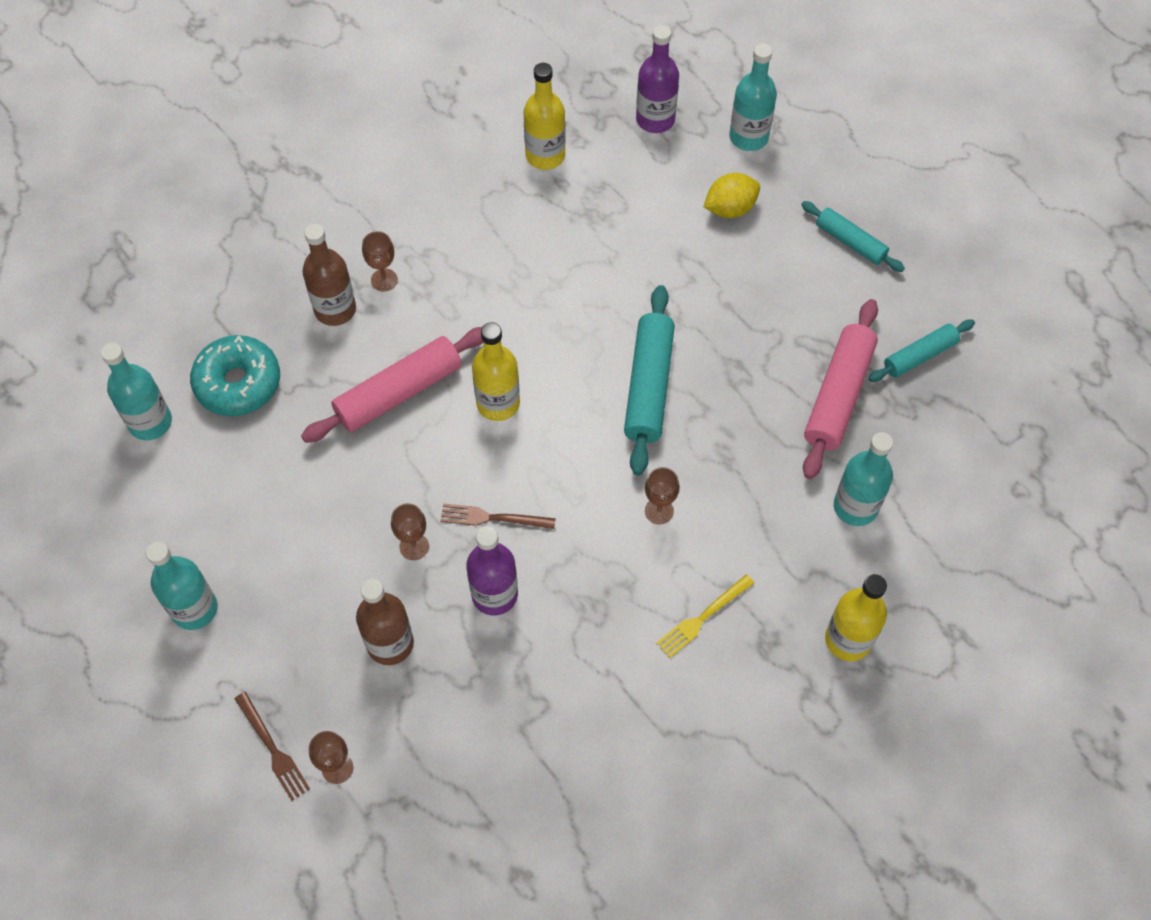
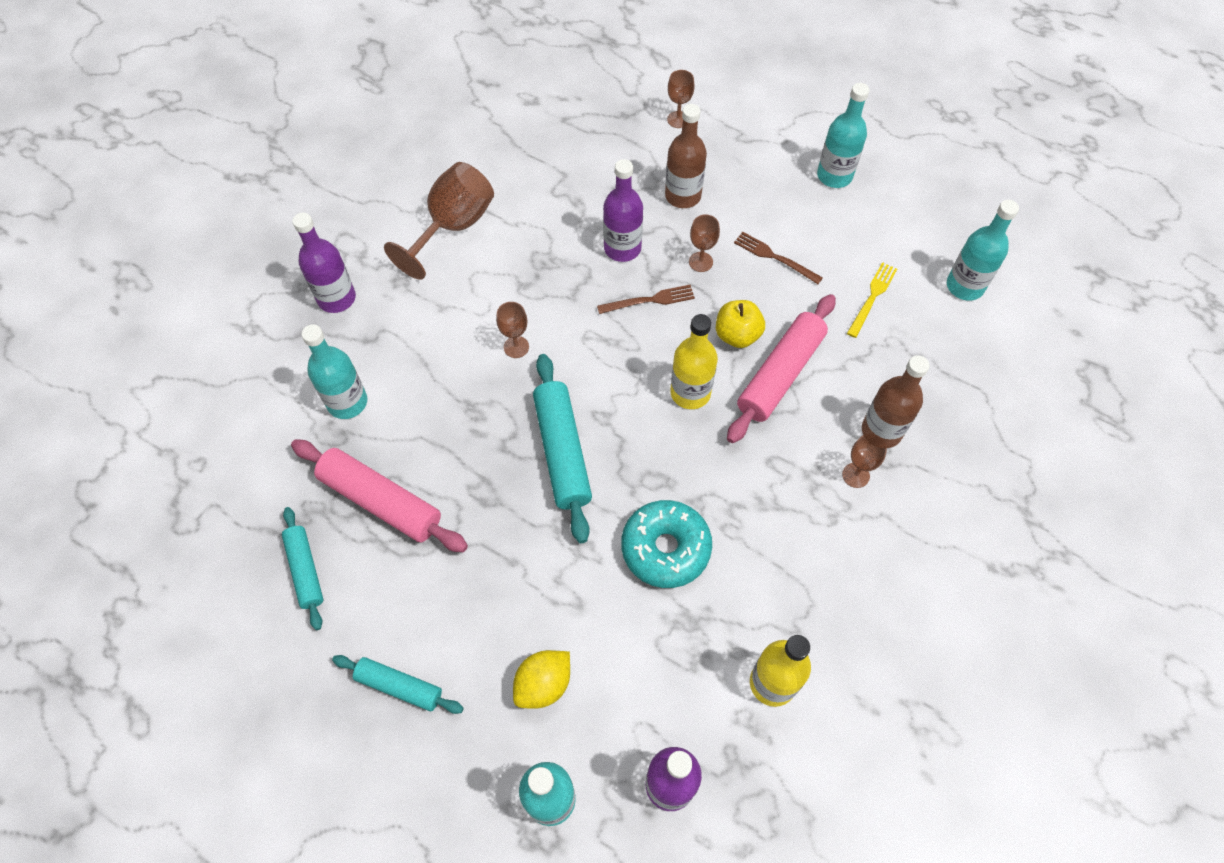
camera: 160 degrees right, 0 degrees up
(238, 383) = (919, 339): turquoise donut -> turquoise donut (665, 548)
(272, 749) = (726, 117): brown fork -> brown fork (774, 257)
(419, 447) = (737, 335): none -> yellow apple
(686, 695) = (453, 227): none -> brown goblet
(702, 617) = (456, 280): yellow fork -> yellow fork (872, 297)
(838, 395) = (381, 501): pink rolling pin -> pink rolling pin turned 60 degrees counterclockwise
(848, 639) = (336, 298): yellow bottle -> purple bottle
(919, 356) = (305, 570): turquoise rolling pin -> turquoise rolling pin turned 60 degrees counterclockwise

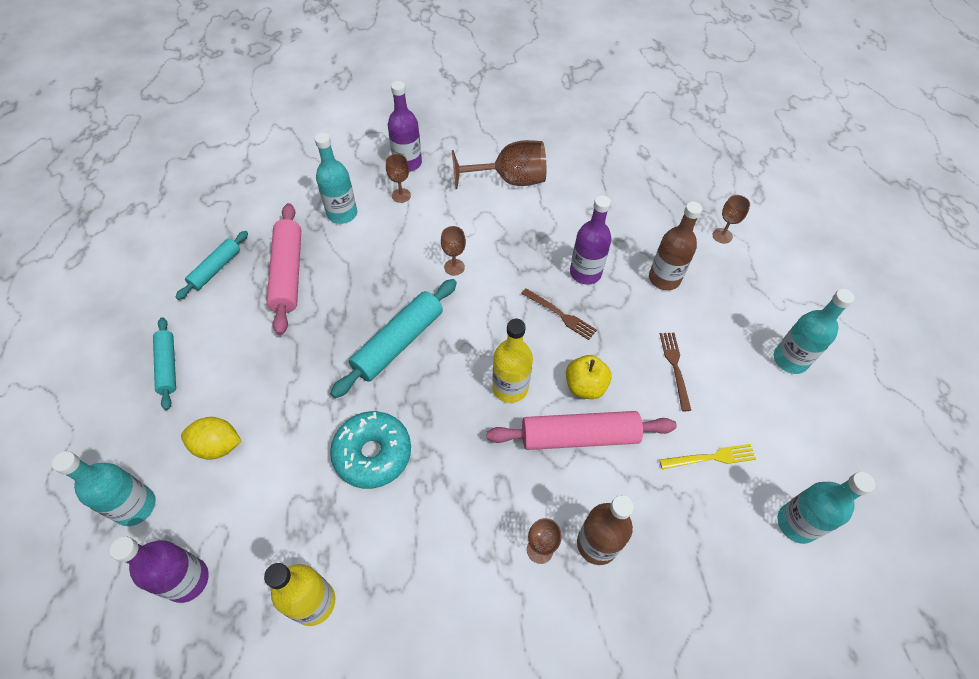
camera: 50 degrees right, 5 degrees down
(700, 262) = (622, 324): brown goblet -> brown goblet (401, 195)

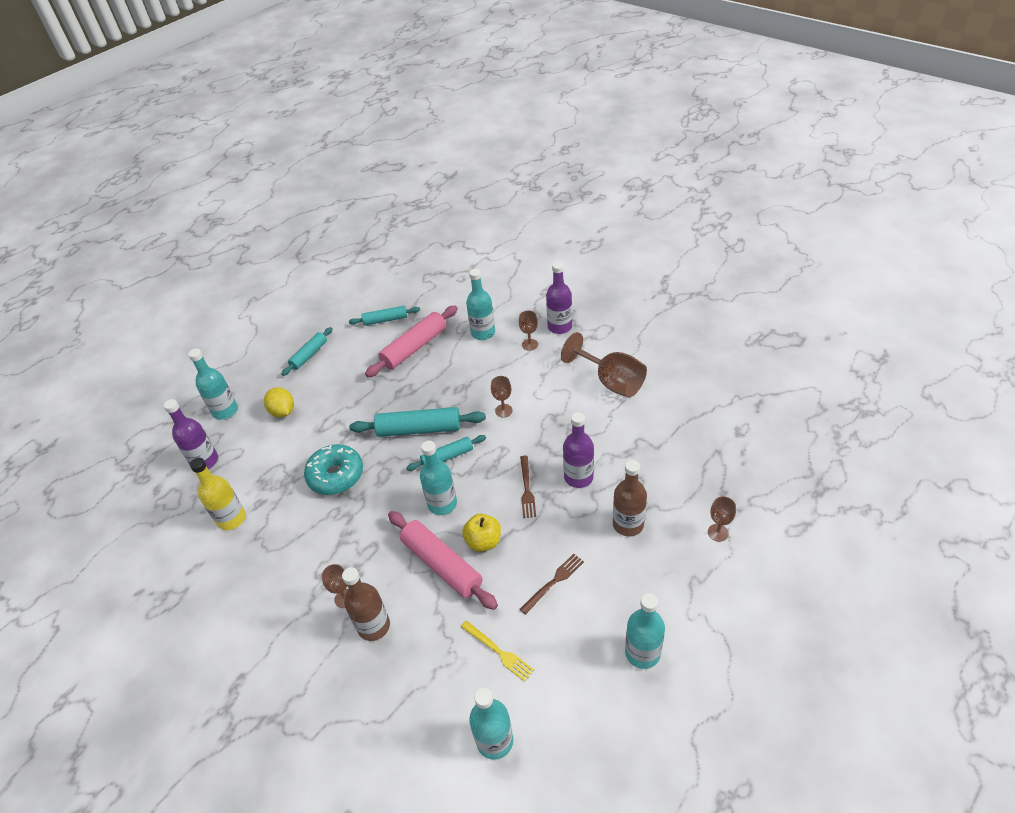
camera: 55 degrees right, 10 degrees down
(459, 345) = (447, 457): none -> turquoise rolling pin
(510, 387) = (442, 504): yellow bottle -> turquoise bottle

